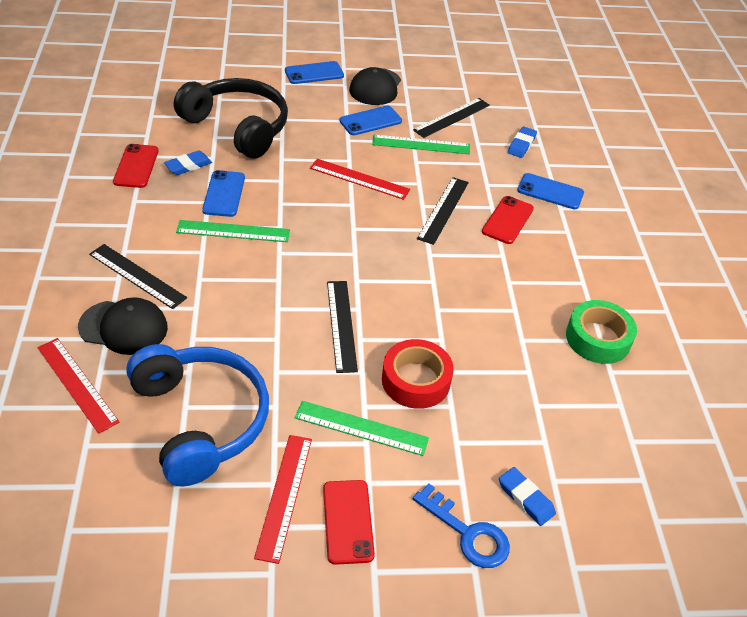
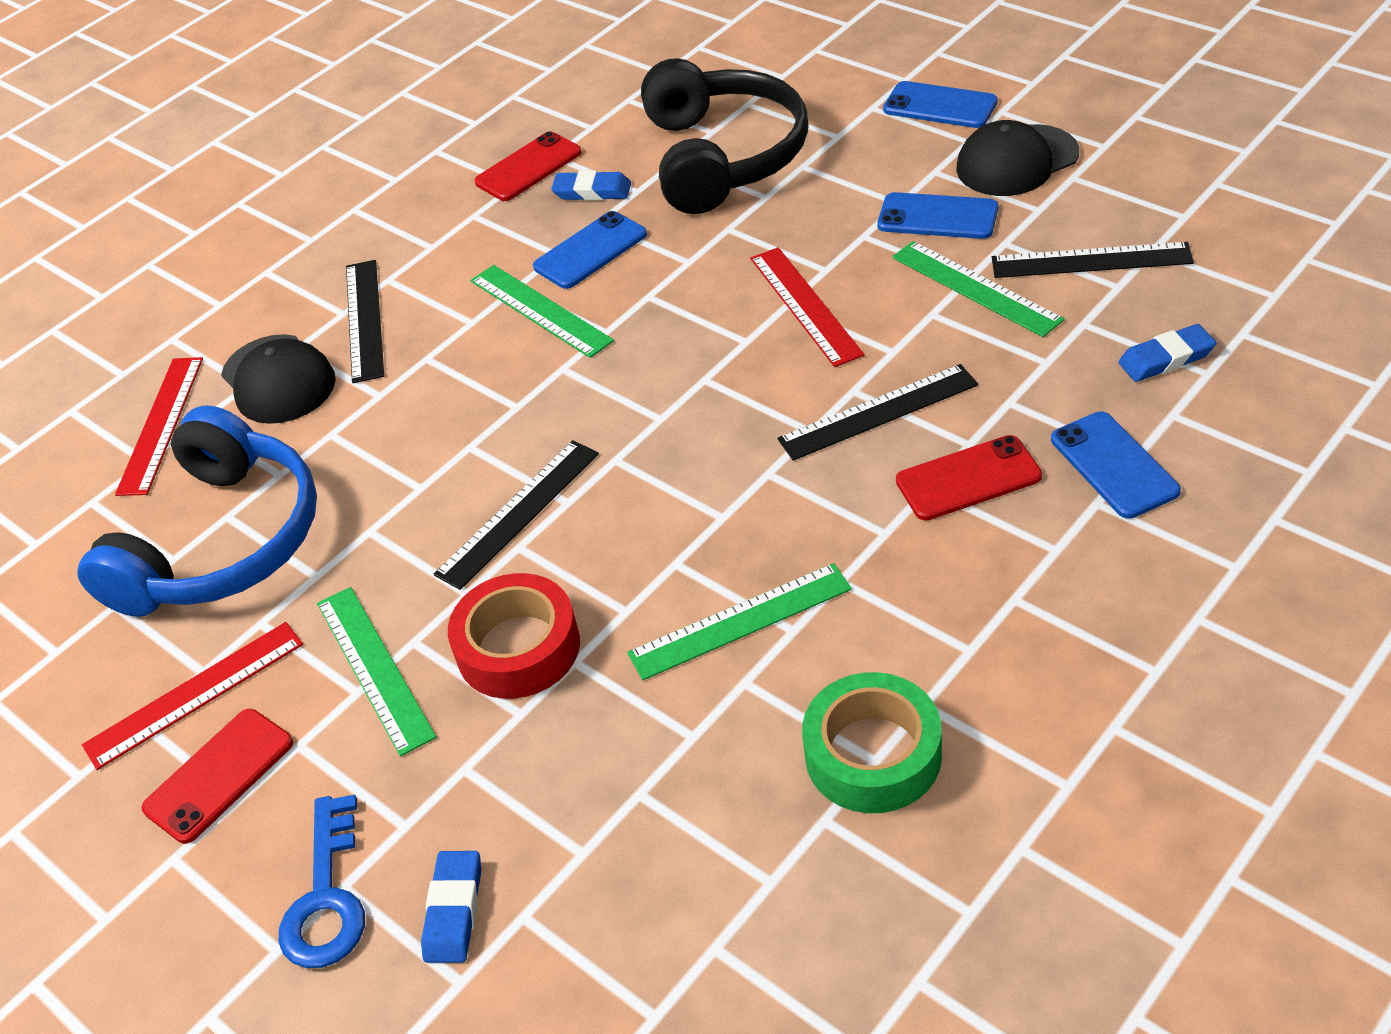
camera: 55 degrees right, 0 degrees up
(492, 318) = (740, 621): none -> green ruler

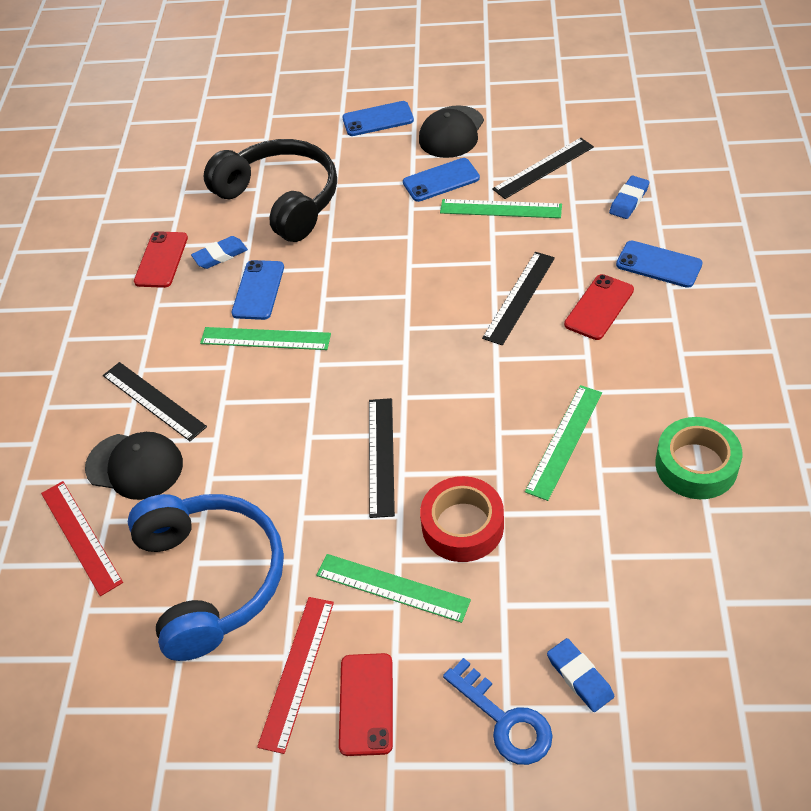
camera: 40 degrees left, 5 degrees up
(805, 305) = (420, 261): red ruler -> none

